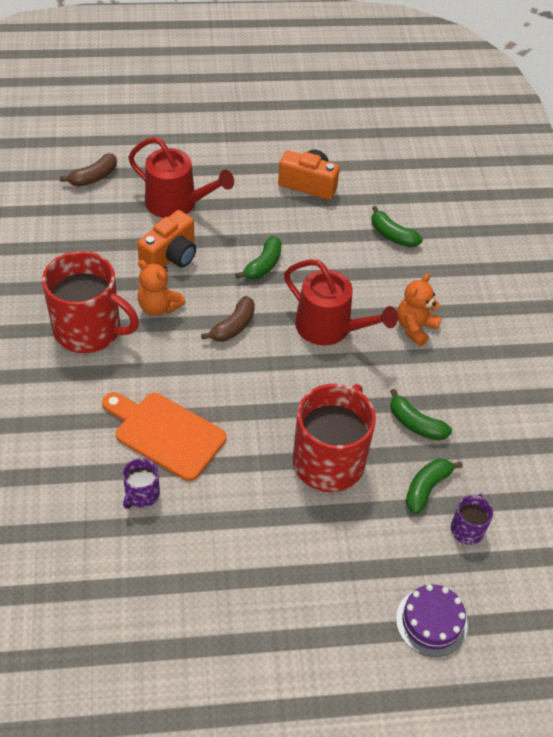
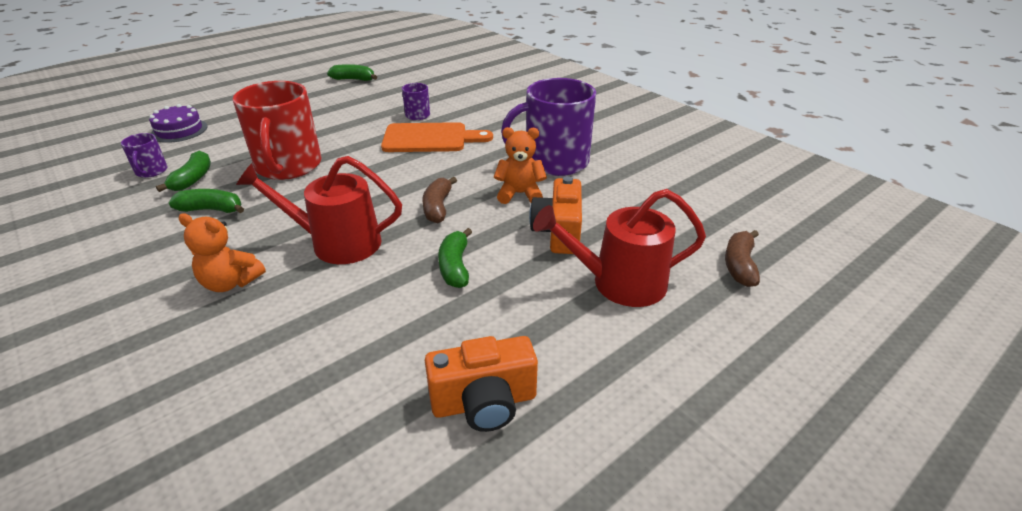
camera: 150 degrees right, 15 degrees down
(89, 330) = (554, 161): red mug -> purple mug
(392, 235) = (301, 385): green banana -> green banana (354, 79)
(415, 328) = (231, 283): orange teddy bear -> orange teddy bear turned 105 degrees clockwise

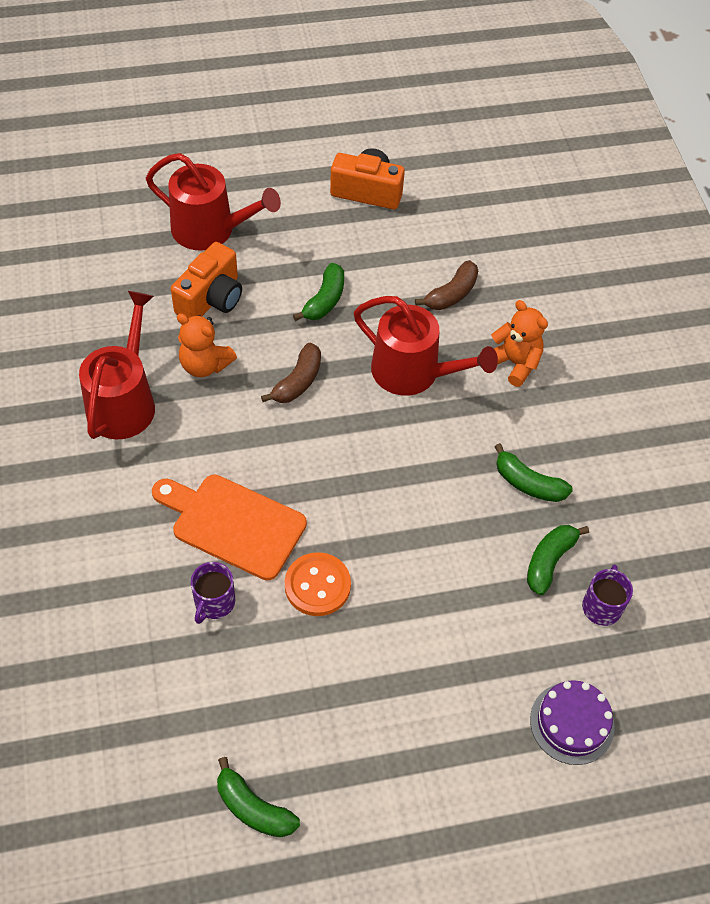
camera: 155 degrees left, 20 degrees up
(288, 166) = (432, 538): red mug -> none
(359, 133) = (317, 585): none -> orange button
(554, 161) = (124, 402): purple mug -> red watering can
(739, 265) = (104, 205): brown banana -> brown banana (451, 294)

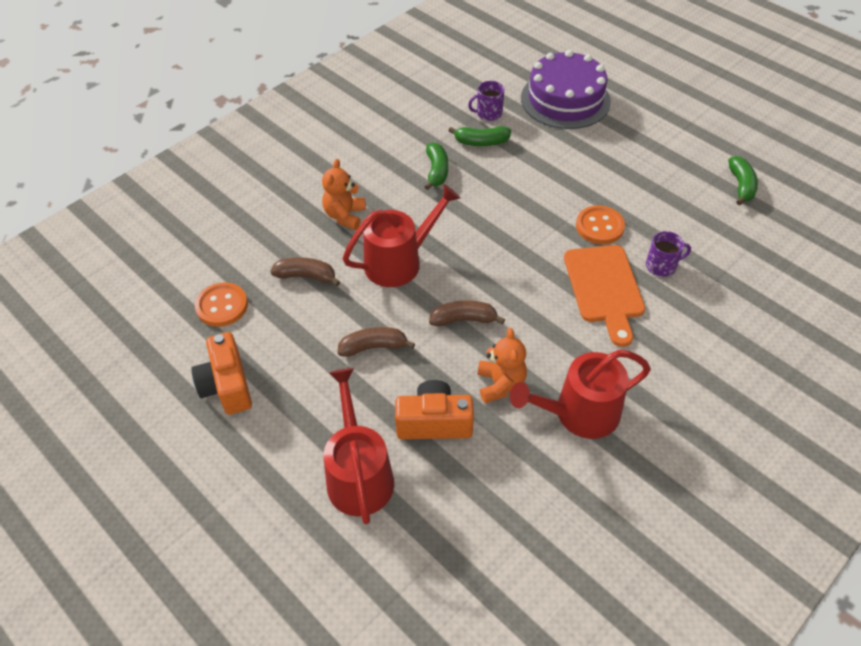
camera: 120 degrees left, 5 degrees down
(324, 300) = (374, 347): green banana -> brown banana
(413, 372) = (399, 262): red watering can -> red watering can turned 60 degrees clockwise
(461, 222) = (222, 306): none -> orange button
(572, 723) = (565, 99): purple cake -> purple cake, size x1.79

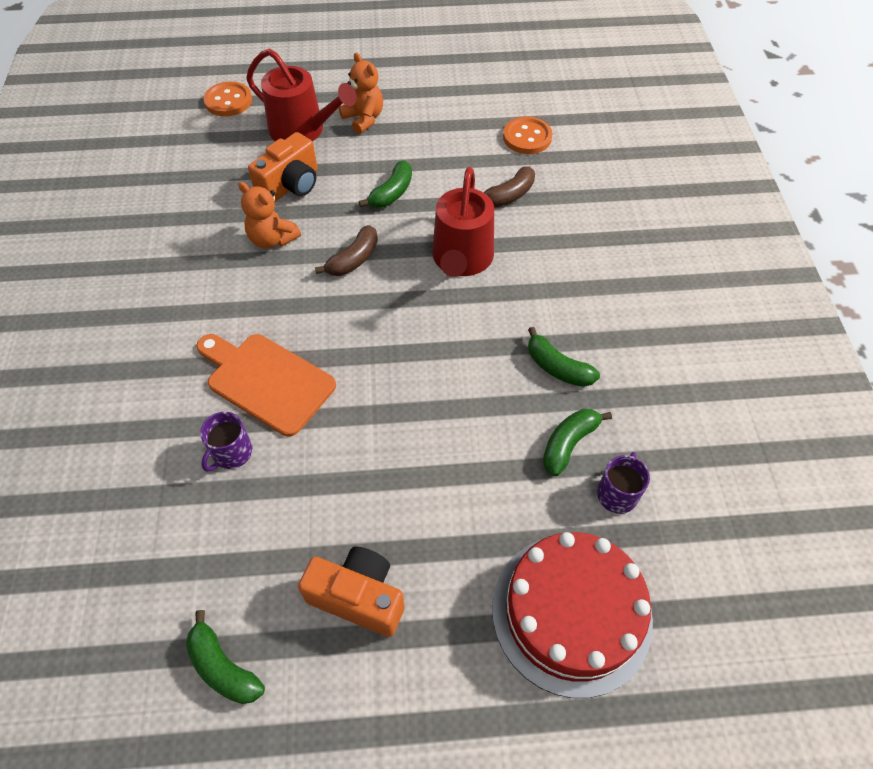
camera: 130 degrees right, 5 degrees up
(227, 386) = (446, 108): orange camera -> orange camera (358, 597)
(345, 216) = (559, 258): orange teddy bear -> orange teddy bear (364, 119)
(374, 347) = (392, 193): brown banana -> green banana
(565, 99) = (571, 612): purple cake -> red cake
(579, 413) = (192, 265): red watering can -> none
(599, 226) = (335, 446): orange button -> orange button (228, 101)

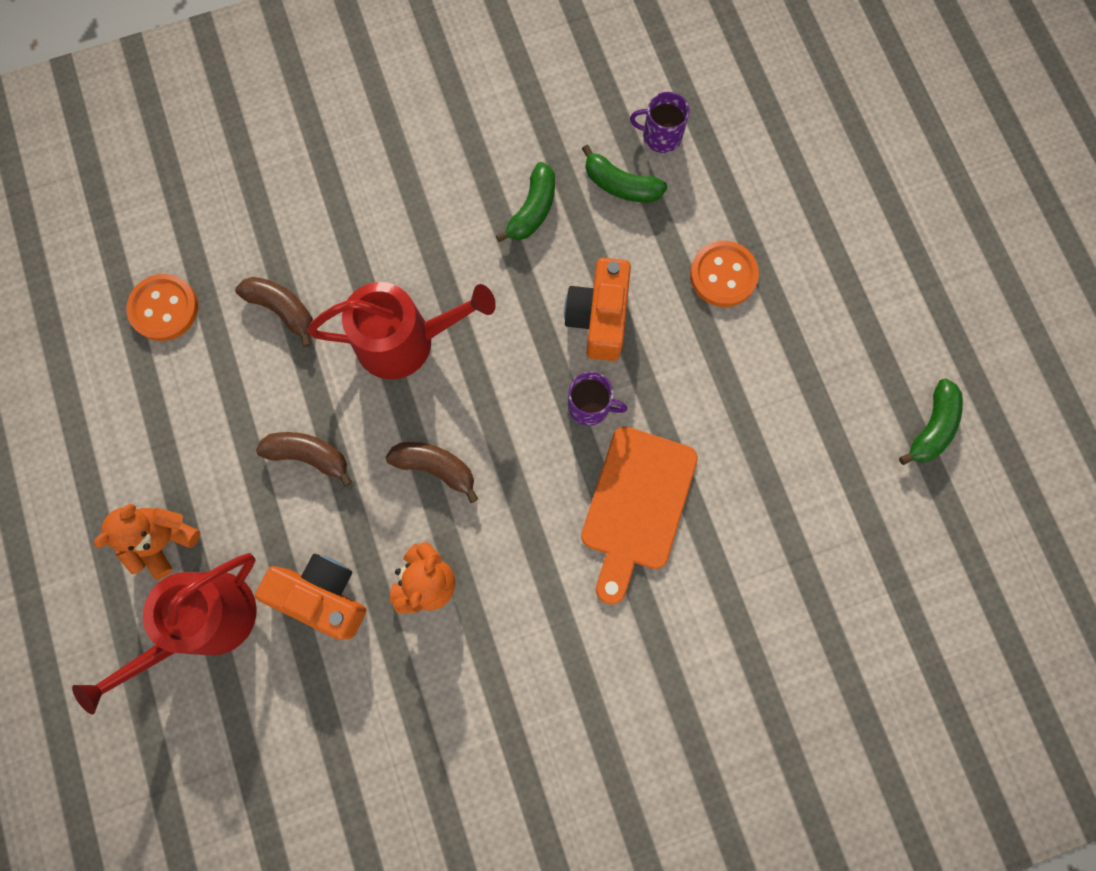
camera: 105 degrees left, 20 degrees up
(228, 101) = (157, 767): orange button -> orange button (723, 275)
(232, 453) = (732, 506): purple mug -> purple mug (590, 406)
(302, 130) = (205, 622): red watering can -> red watering can turned 150 degrees counterclockwise
(358, 597) = (832, 334): orange camera -> orange camera (599, 318)
(392, 193) = (309, 456): green banana -> brown banana
(571, 612) = (784, 158): red cake -> none

